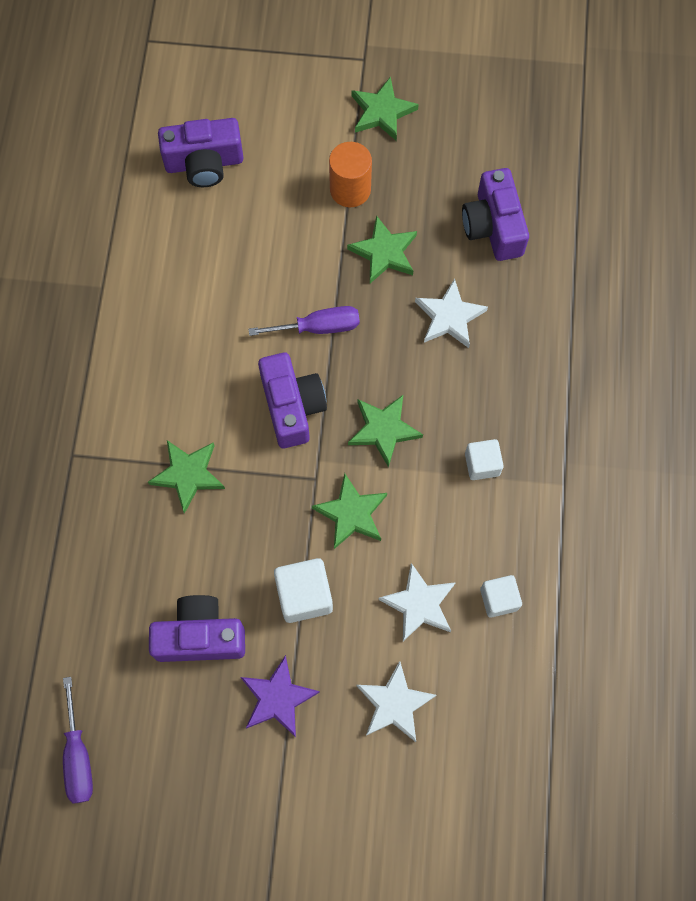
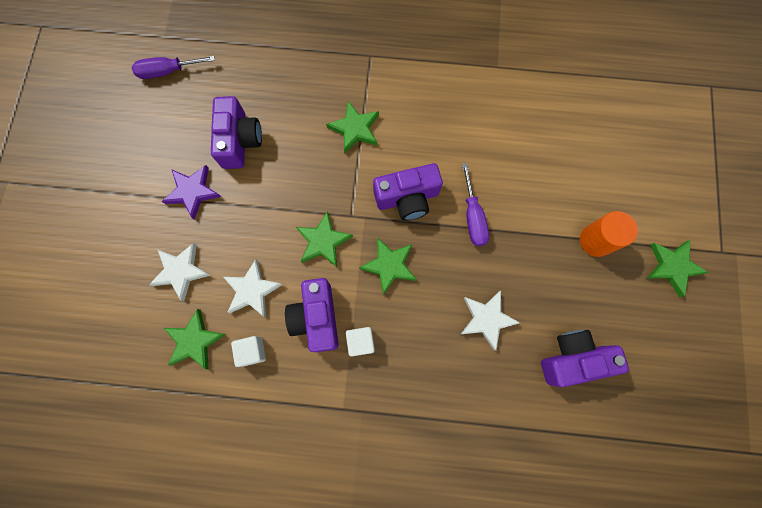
camera: 90 degrees right, 5 degrees up
(204, 163) = (607, 131): purple camera -> purple camera (316, 318)
(304, 595) = (264, 208): white cube -> none
(384, 252) = (541, 267): green star -> green star (194, 341)

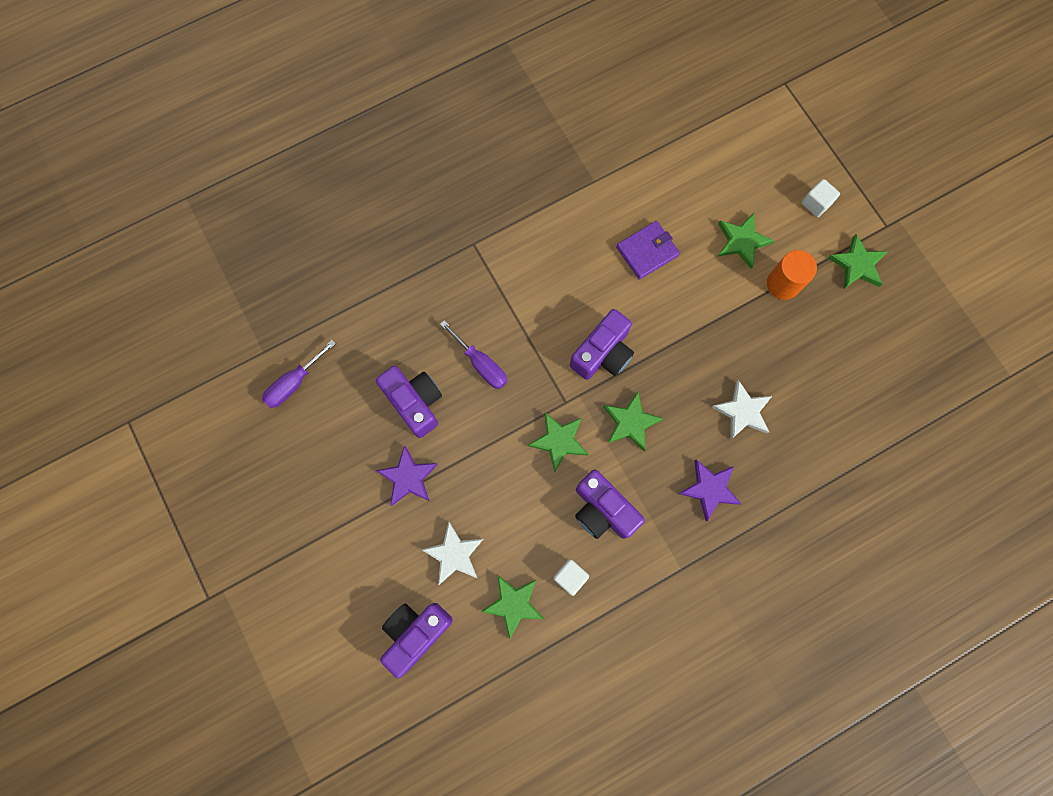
camera: 35 degrees left, 0 degrees up
(252, 290) = (530, 526): white star -> none
(355, 129) = (511, 321): green star -> green star (741, 241)
(361, 342) = (654, 503): white cube -> white cube (816, 203)
(413, 362) = (709, 489): none -> purple star
(473, 217) = (669, 332): purple screwdriver -> purple screwdriver (481, 364)
(500, 144) = (647, 251): none -> purple wallet
(573, 359) = (832, 396): purple camera -> purple camera (415, 633)

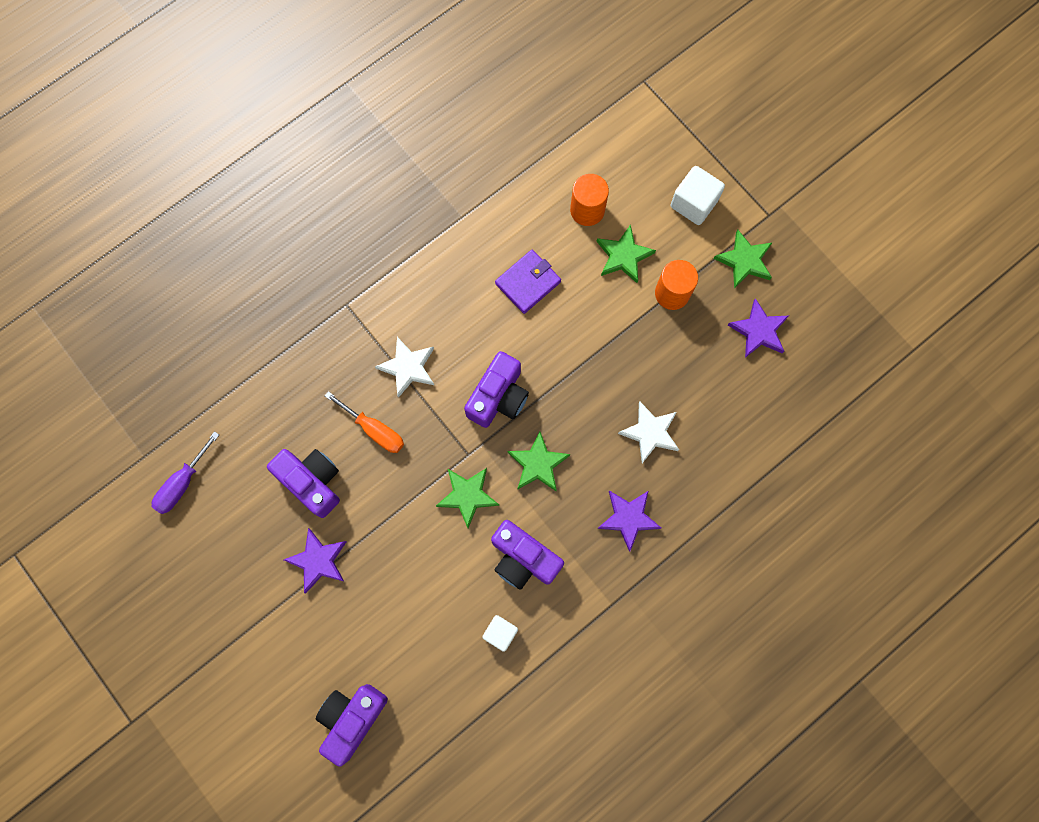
camera: 10 degrees left, 0 degrees up
(454, 554) = (378, 631): white star -> white star (408, 367)
(481, 364) = (374, 430): purple screwdriver -> orange screwdriver
(513, 604) = (447, 671): green star -> none
(713, 193) = (587, 210): none -> orange cylinder
(816, 203) = (693, 203): white cube -> white cube, size x1.52
(861, 333) = (759, 331): none -> purple star

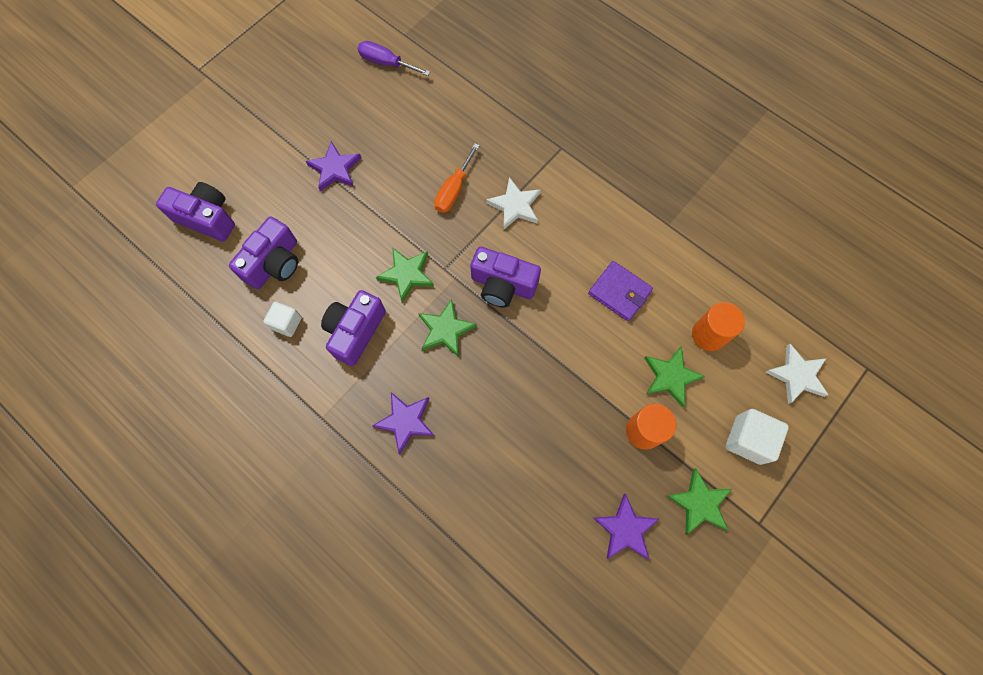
camera: 80 degrees right, 5 degrees down
(312, 482) = (401, 152): purple camera -> purple camera (274, 263)
(650, 433) = (494, 430): white star -> white star (797, 375)

